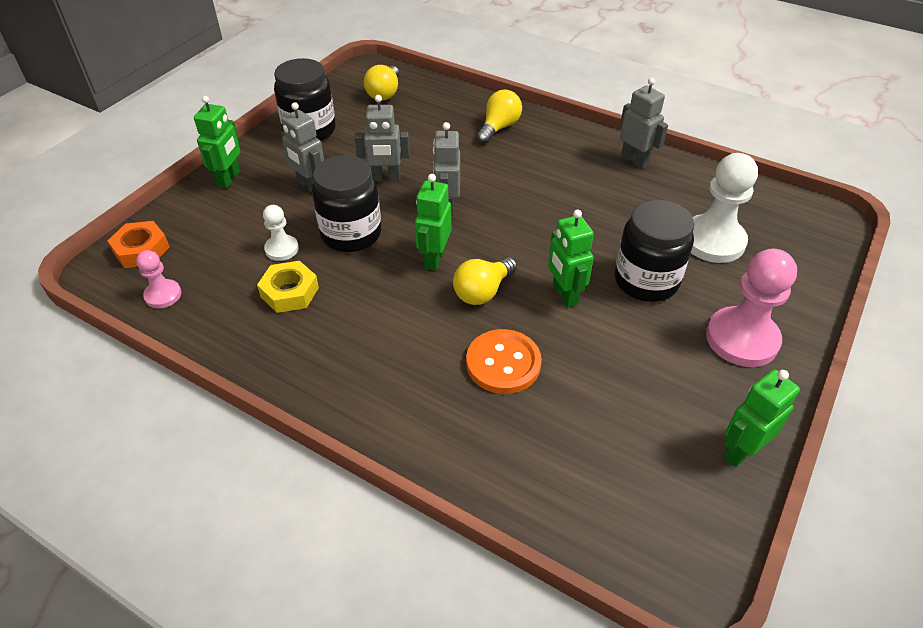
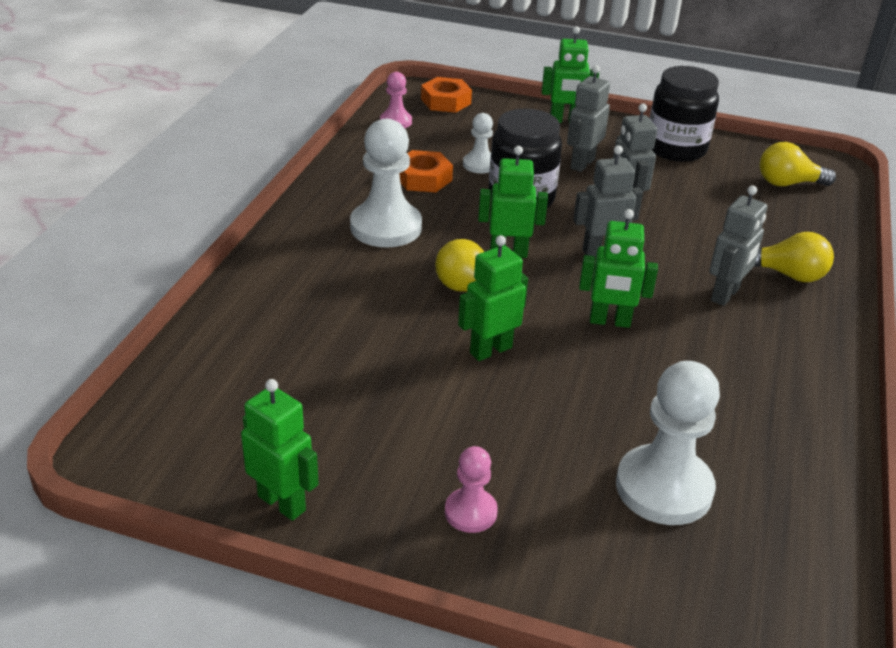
camera: 75 degrees right, 10 degrees down
(289, 292) = (423, 178): yellow nut -> orange nut
(368, 333) = (386, 227): none -> white pawn
(503, 363) = (370, 313): orange button -> none
(538, 223) = (609, 321): none -> green robot
(634, 160) = (807, 403): grey robot -> grey robot (725, 295)
(646, 281) = (545, 419): black jar -> none
(742, 339) = (470, 512): pink pawn -> pink pawn, size x0.53

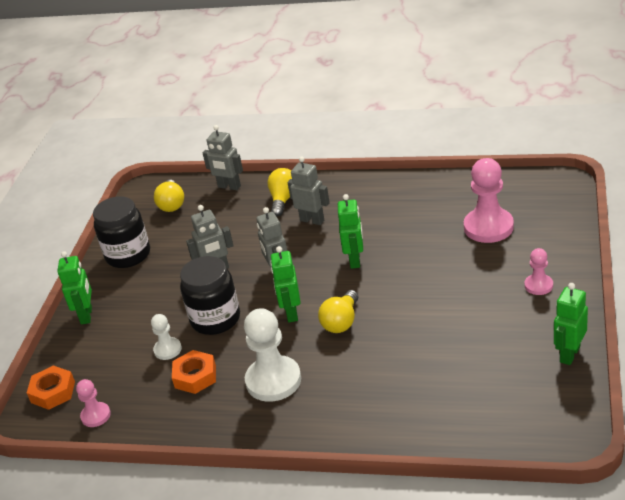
camera: 90 degrees left, 0 degrees up
(490, 350) = (402, 302): green robot -> none
(582, 164) = (158, 297): grey robot -> grey robot (229, 187)
(664, 488) = (488, 227): white pawn -> pink pawn

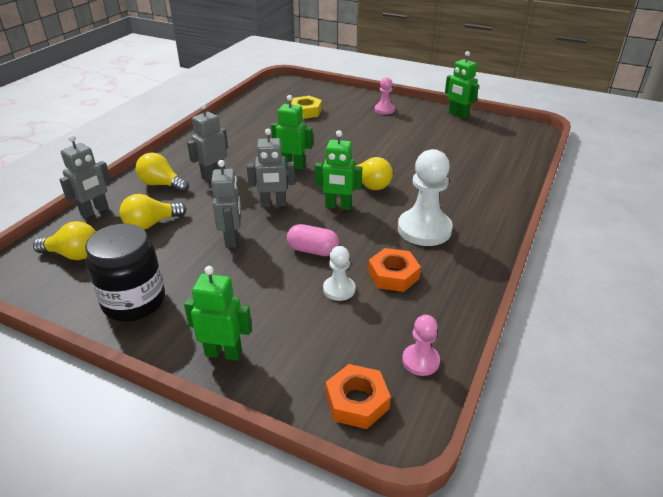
camera: 80 degrees left, 0 degrees up
(215, 319) = (313, 250): black jar -> pink capsule
(222, 221) = (151, 224): none -> yellow light bulb
(488, 227) = (305, 111): pink pawn -> yellow nut

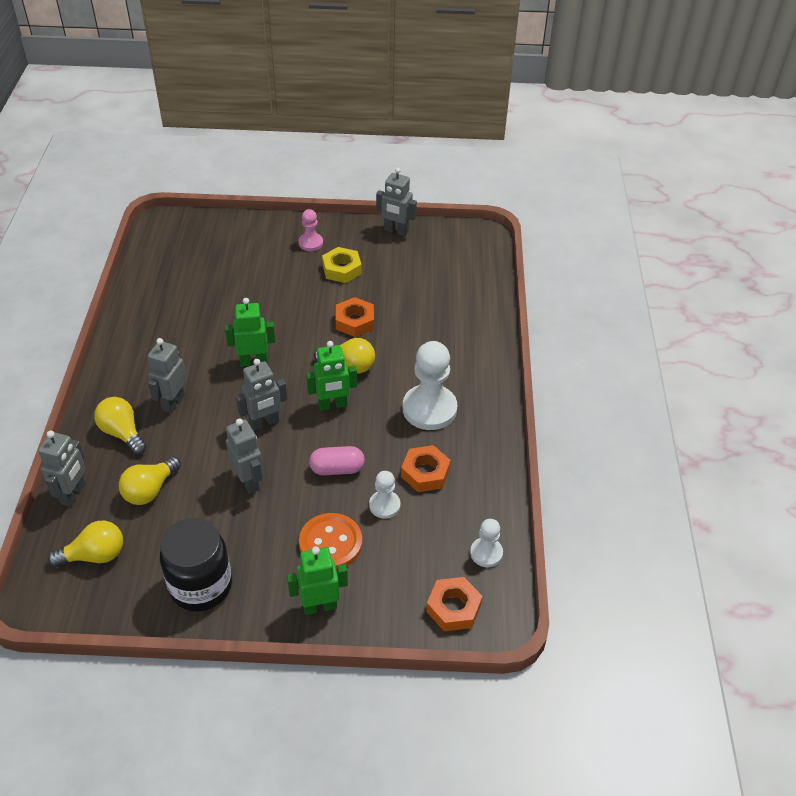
camera: 25 degrees left, 10 degrees up
(162, 184) = (122, 433): yellow light bulb -> yellow light bulb turned 45 degrees clockwise
(269, 304) = (330, 543): none -> orange button
(305, 111) = (220, 270): yellow nut -> yellow nut (341, 269)
(391, 159) = (355, 321): none -> orange nut
(420, 361) = (486, 553): pink pawn -> white pawn
(458, 115) = (396, 231): green robot -> grey robot

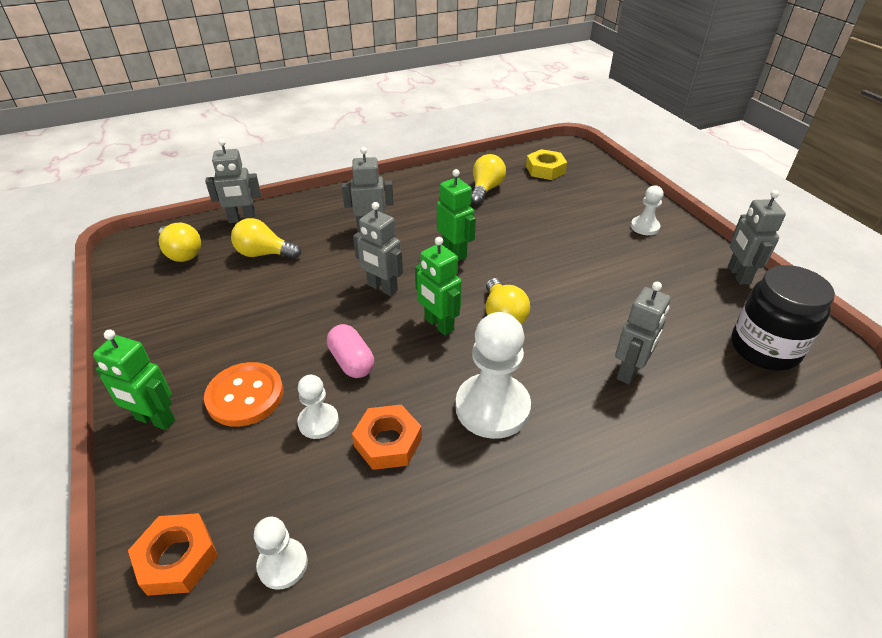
camera: 65 degrees right, 5 degrees down
(122, 433) = (320, 217): yellow light bulb -> yellow light bulb (485, 189)
(201, 586) = (163, 324): black jar -> black jar (764, 348)
(249, 481) = (302, 306): grey robot -> grey robot (629, 371)
(310, 243) = (644, 227): pink pawn -> white pawn
(319, 606) = (155, 420): green robot -> green robot turned 150 degrees clockwise
(341, 269) = (633, 259): yellow nut -> yellow nut (545, 170)
(355, 321) = (570, 296): orange nut -> none

